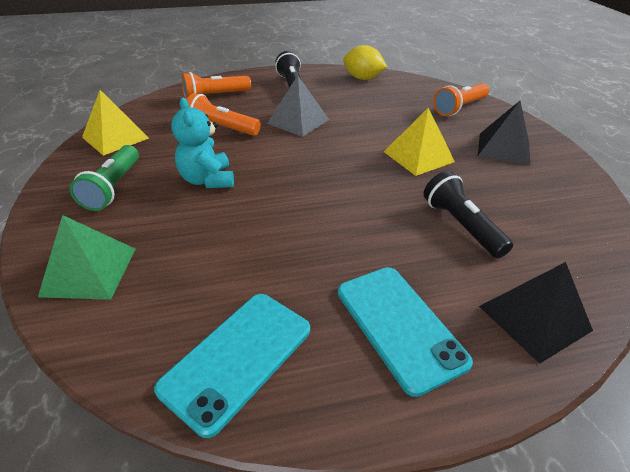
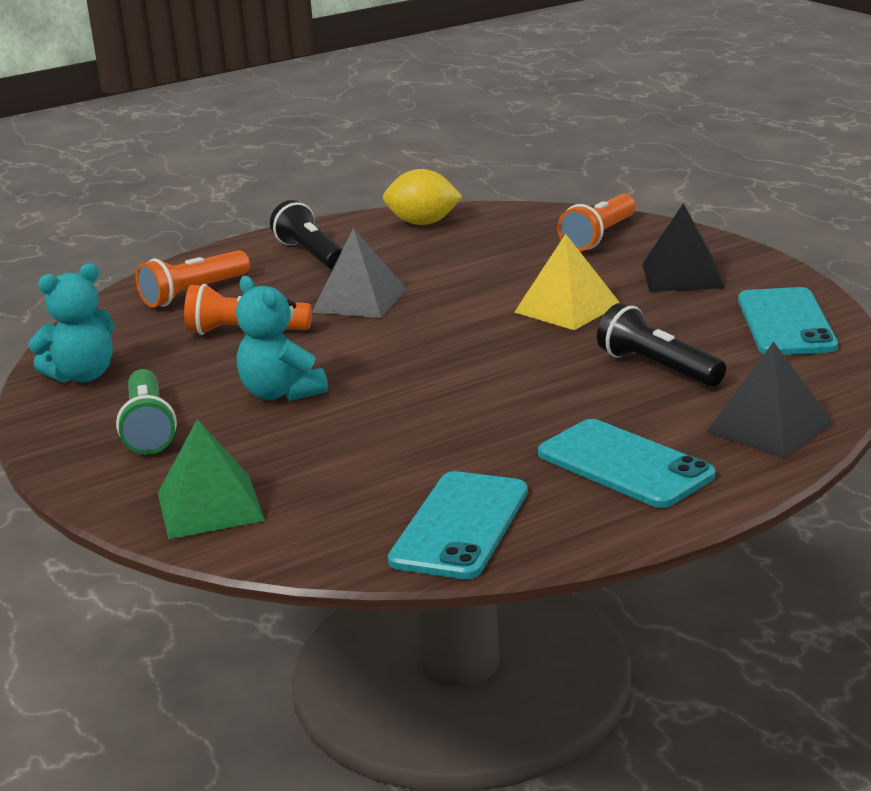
camera: 15 degrees left, 15 degrees down
(115, 137) = (82, 376): yellow pyramid -> turquoise teddy bear
(568, 207) = (785, 323): none -> turquoise phone

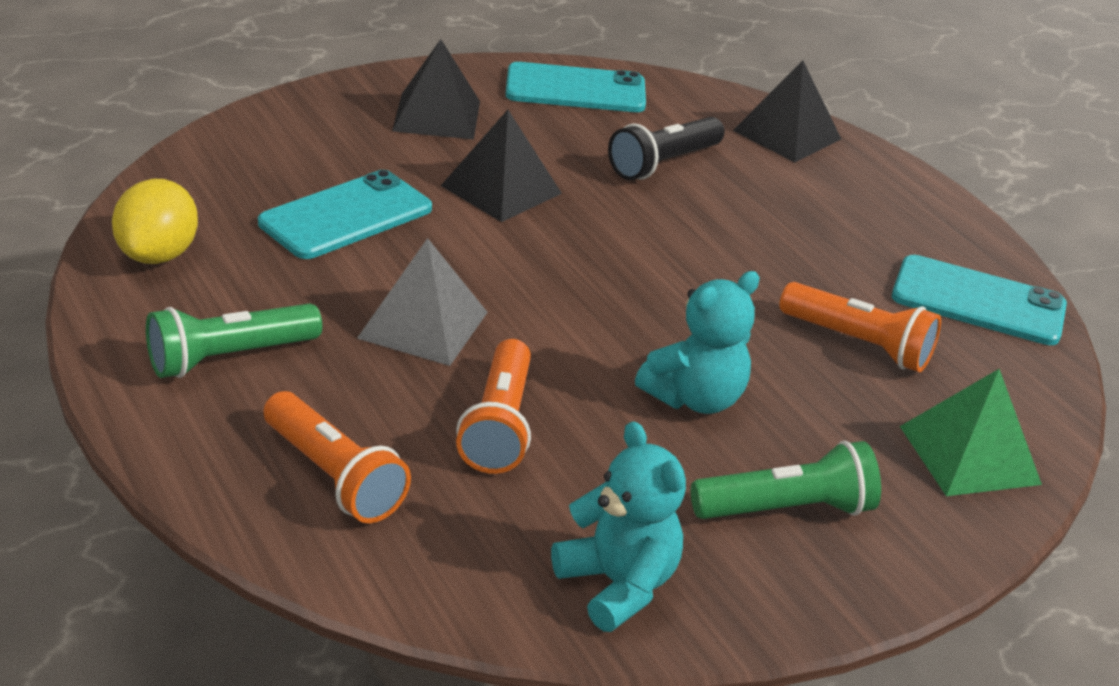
camera: 95 degrees left, 10 degrees up
(311, 255) = (229, 357): black flashlight -> green flashlight
(567, 308) = (501, 189): yellow pyramid -> black pyramid
(599, 236) = (292, 142): orange flashlight -> orange flashlight (858, 344)
(624, 465) = (858, 208): turquoise phone -> turquoise phone (346, 216)

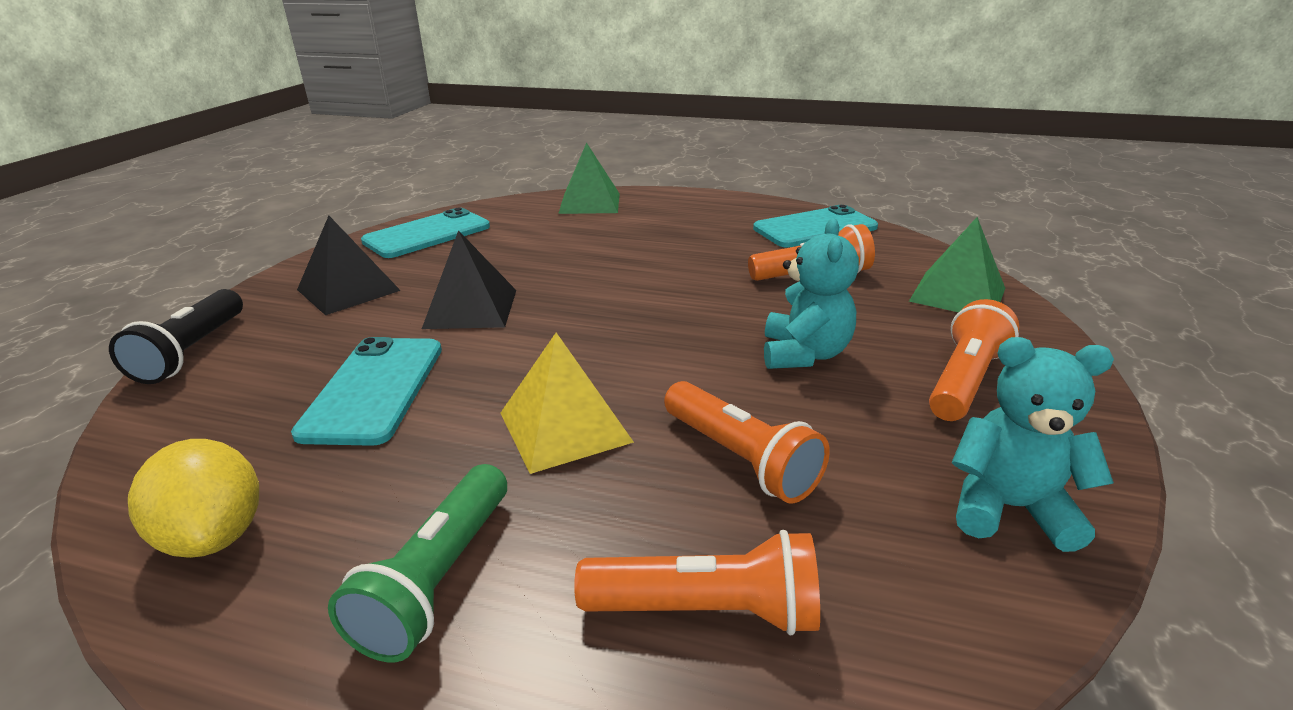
camera: 40 degrees left, 5 degrees down
(423, 325) = (565, 427): grey pyramid -> yellow pyramid
(663, 163) = (550, 245): black flashlight -> black flashlight (192, 351)
(786, 509) = (964, 381): green flashlight -> orange flashlight
(787, 134) = (589, 203): black pyramid -> green pyramid

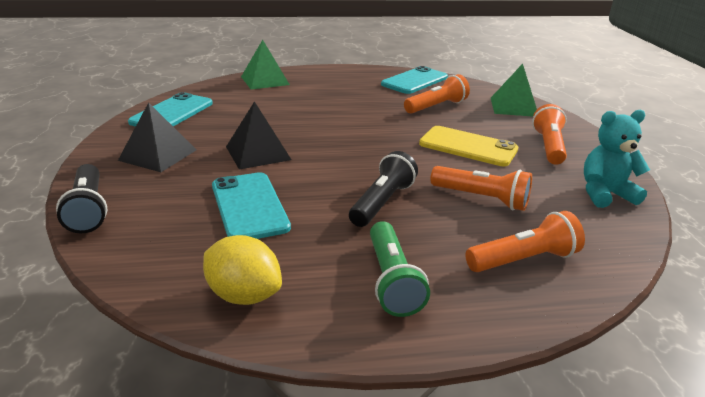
camera: 25 degrees left, 0 degrees up
(565, 427) = (382, 202): yellow pyramid -> black flashlight
(804, 354) = (468, 147): turquoise teddy bear -> yellow phone

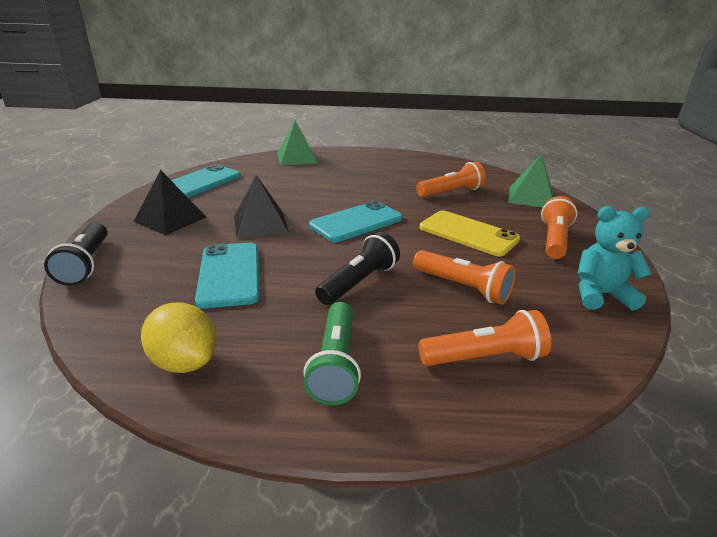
camera: 10 degrees right, 0 degrees up
(415, 81) = (439, 166): turquoise phone -> turquoise phone (356, 222)

